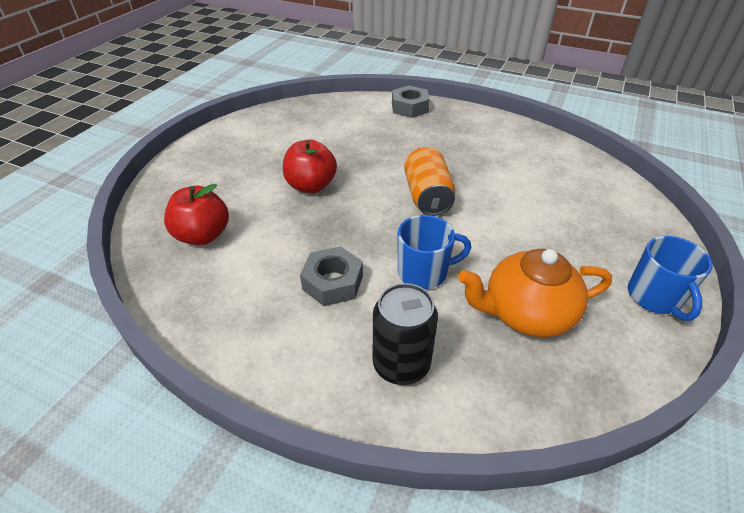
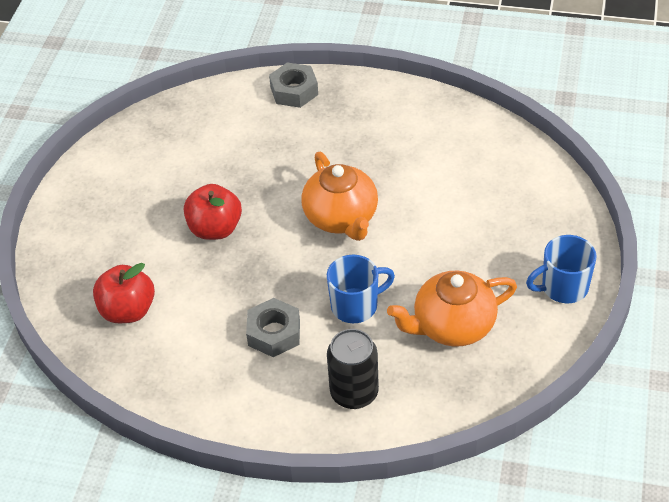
camera: 10 degrees left, 5 degrees up
(427, 196) = (341, 218): orange can -> orange teapot
(655, 297) = (563, 287): blue mug -> blue mug turned 90 degrees clockwise

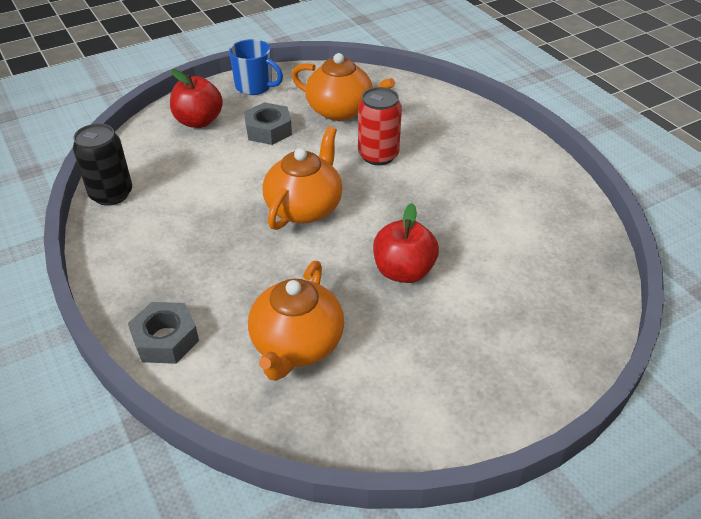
camera: 135 degrees left, 5 degrees down
(128, 311) = (543, 263): red apple -> red apple (199, 121)
(221, 141) = (296, 345): none -> orange teapot
(274, 333) = (451, 177): grey nut -> grey nut (268, 130)
(354, 393) = (443, 121): black can -> black can (111, 194)
(356, 305) = (378, 155): blue mug -> red can

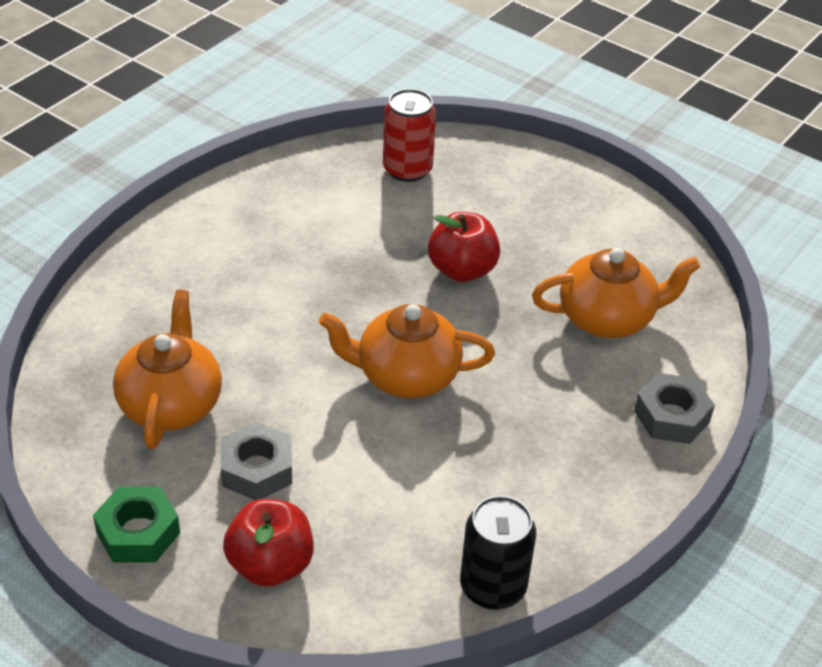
camera: 115 degrees left, 0 degrees up
(255, 86) = (138, 532): blue mug -> green nut
(378, 155) = (265, 338): red can -> red can (407, 169)

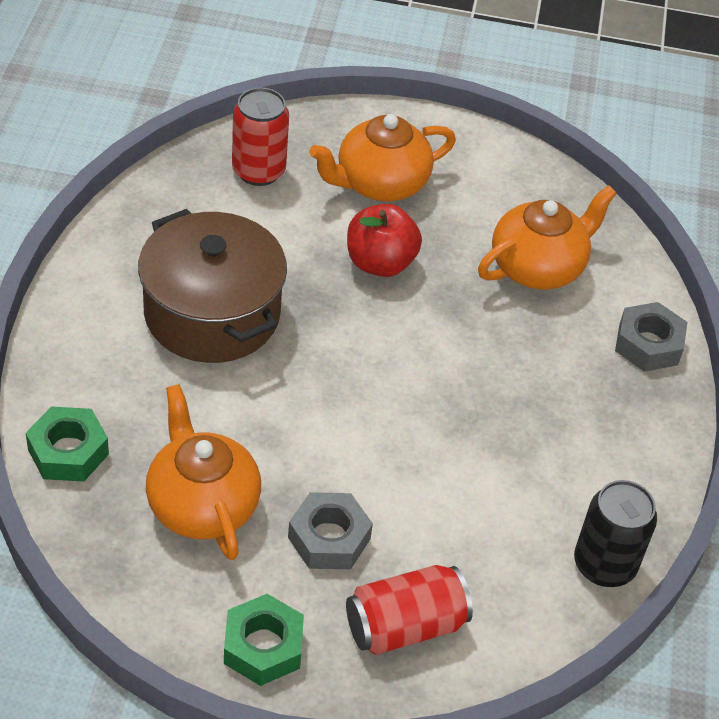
camera: 30 degrees left, 5 degrees up
(96, 327) = (68, 452): none -> green nut
(270, 565) = (405, 626): red apple -> red can
(288, 263) = (212, 313): none -> brown pot
(405, 376) = (400, 391): orange teapot -> orange teapot (380, 184)

